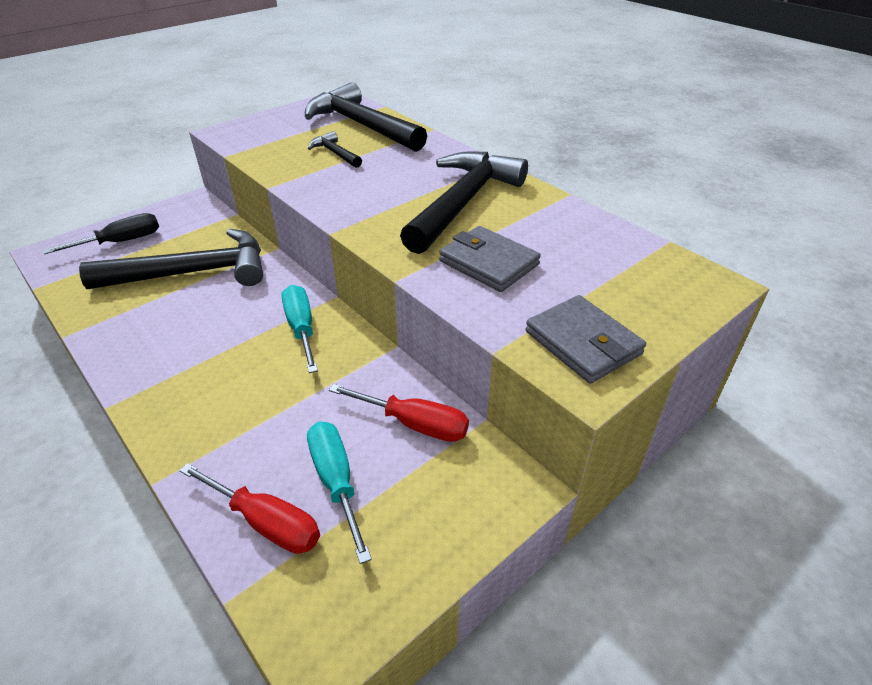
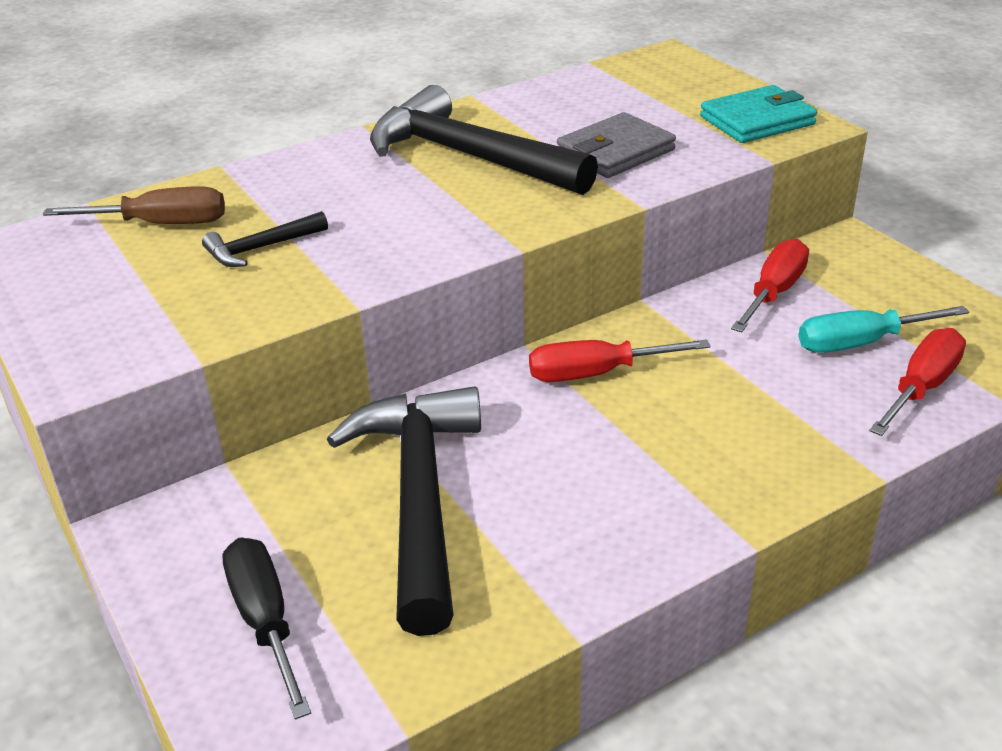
camera: 80 degrees left, 5 degrees down
(301, 328) = (596, 373): turquoise screwdriver -> red screwdriver
(361, 126) = (161, 224): black hammer -> brown screwdriver
(582, 343) = (757, 120): grey wallet -> turquoise wallet

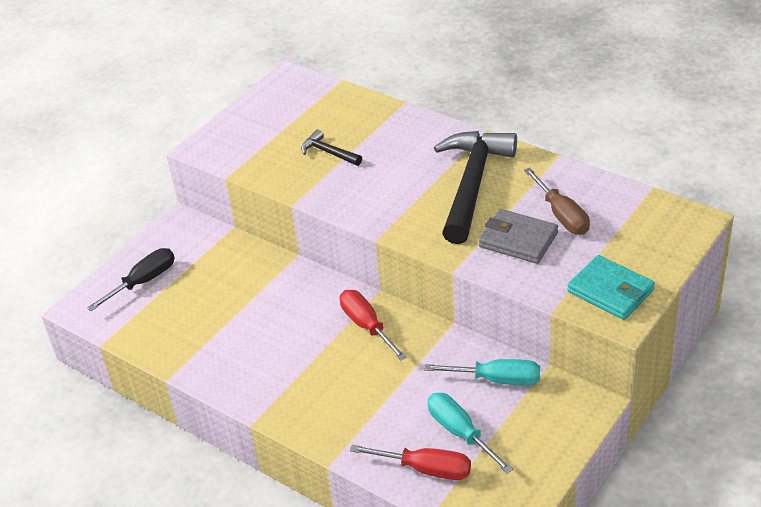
camera: 70 degrees right, 5 degrees up
(161, 224) = (333, 112): brown screwdriver -> brown screwdriver (561, 215)
(419, 498) = (236, 297): black hammer -> none
(774, 292) = (497, 380): red screwdriver -> turquoise screwdriver

